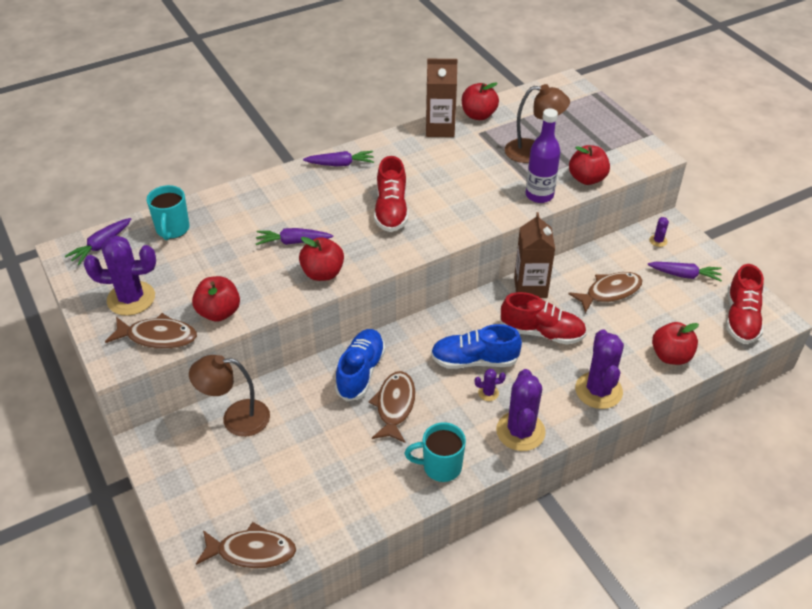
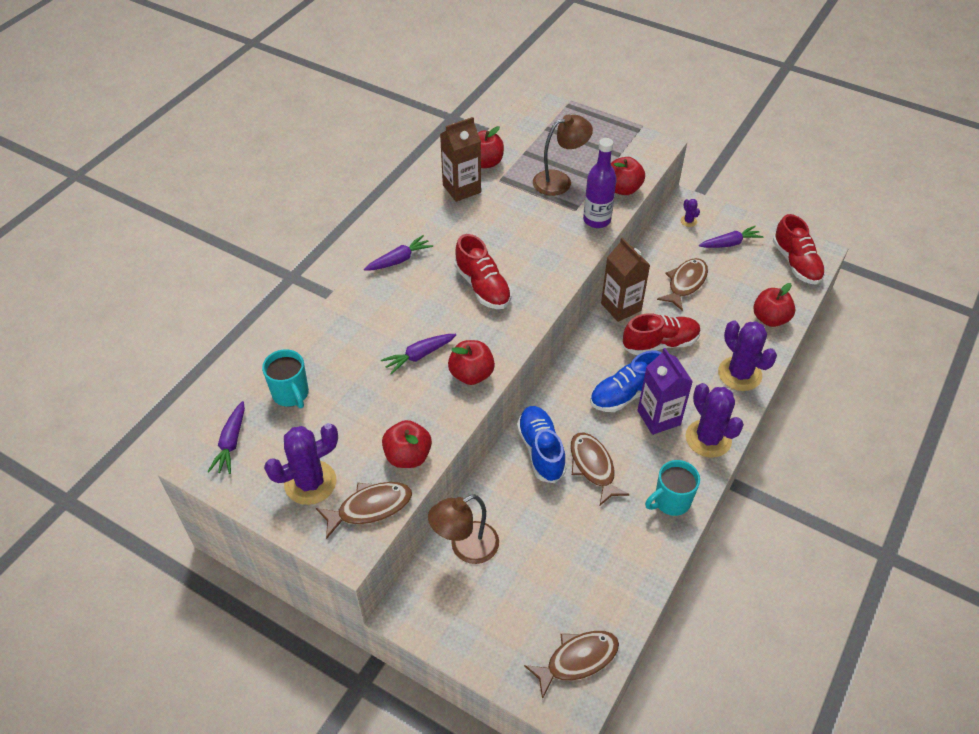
camera: 30 degrees left, 5 degrees up
(488, 393) = (658, 417): purple cactus -> purple carton

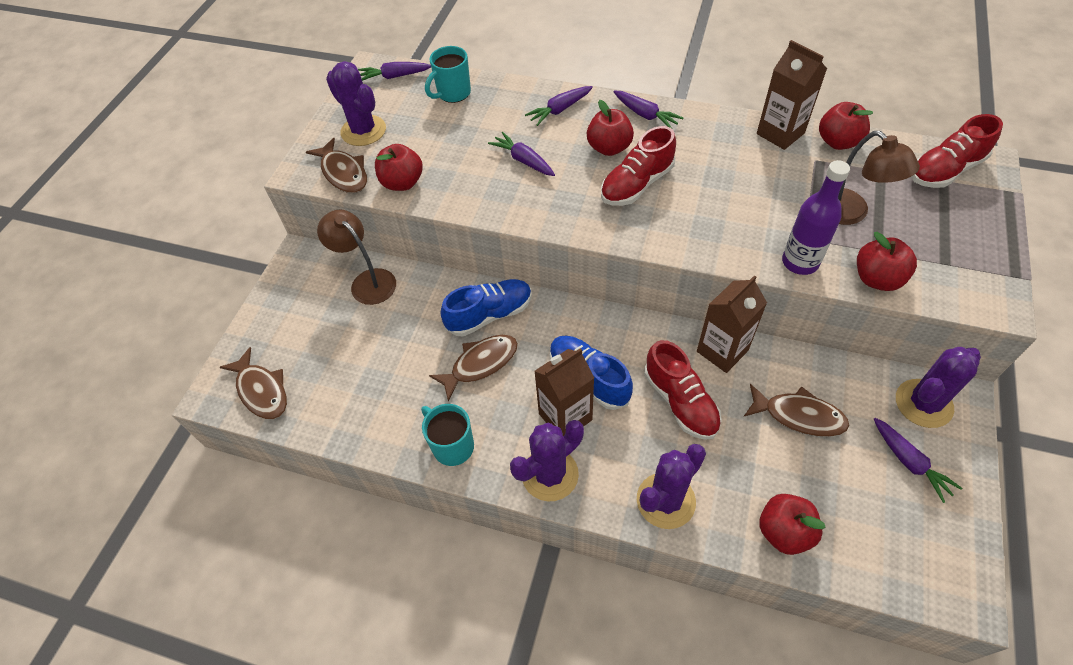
camera: 80 degrees right, 5 degrees up
(362, 316) = (559, 110): none -> purple carrot
(471, 374) = (512, 203): red apple -> red apple (609, 148)
(658, 417) = (565, 417): purple carton -> brown carton
(688, 221) = (923, 403): purple cactus -> purple cactus, size x2.28
(796, 263) = (920, 561): red shoe -> red shoe (945, 170)

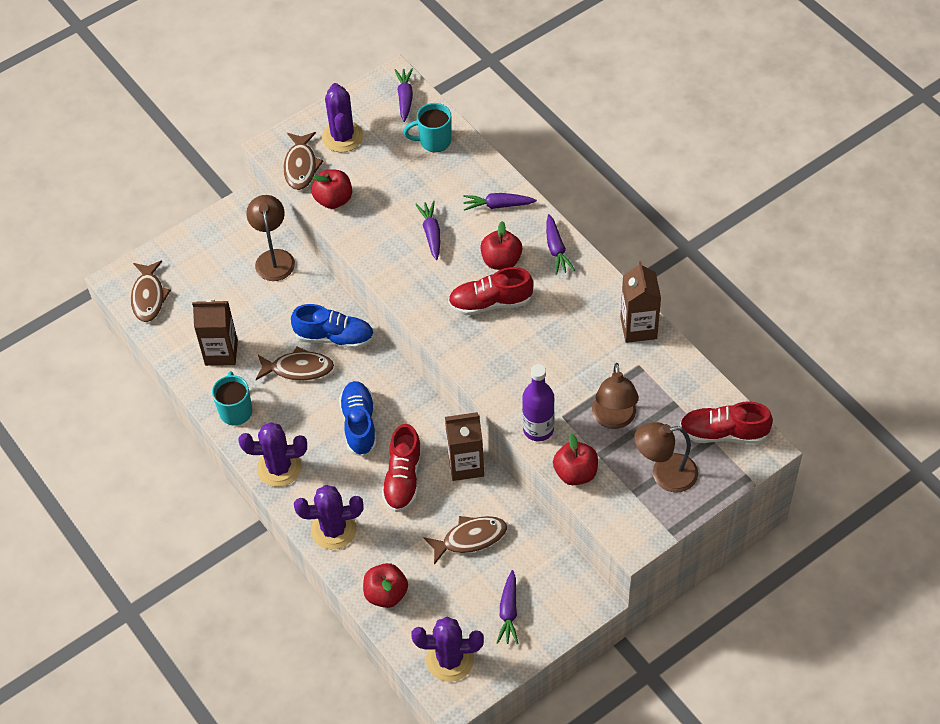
camera: 35 degrees right, 0 degrees up
(394, 76) = (405, 98): purple carrot -> purple carrot turned 60 degrees clockwise
(565, 417) = (321, 439): brown carton -> brown carton (221, 352)
(799, 416) = (470, 538): brown fish -> brown fish turned 75 degrees counterclockwise
(838, 142) = (673, 362): red apple -> none
(923, 403) = (561, 587): purple cactus -> purple cactus (450, 660)
(946, 231) = (664, 474): none -> brown lamp

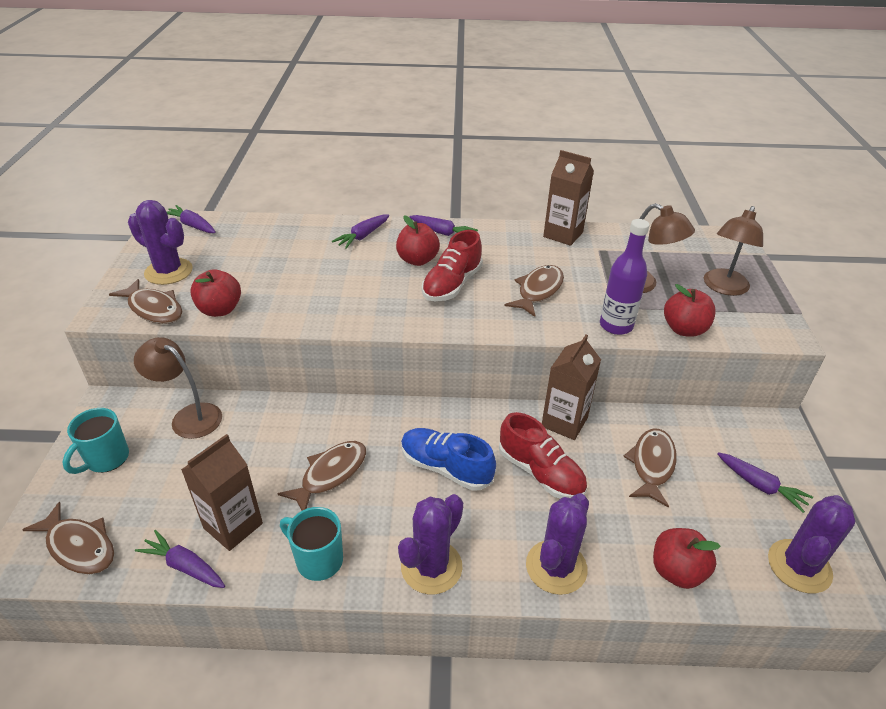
camera: 55 degrees left, 15 degrees down
(335, 337) = (329, 427): blue shoe -> none
(431, 233) = (339, 278): purple carrot -> purple carrot (185, 566)
(434, 141) = (255, 233): turquoise mug -> turquoise mug (106, 459)
(536, 358) = (538, 291): none -> brown fish
(723, 433) = (703, 246): red shoe -> none

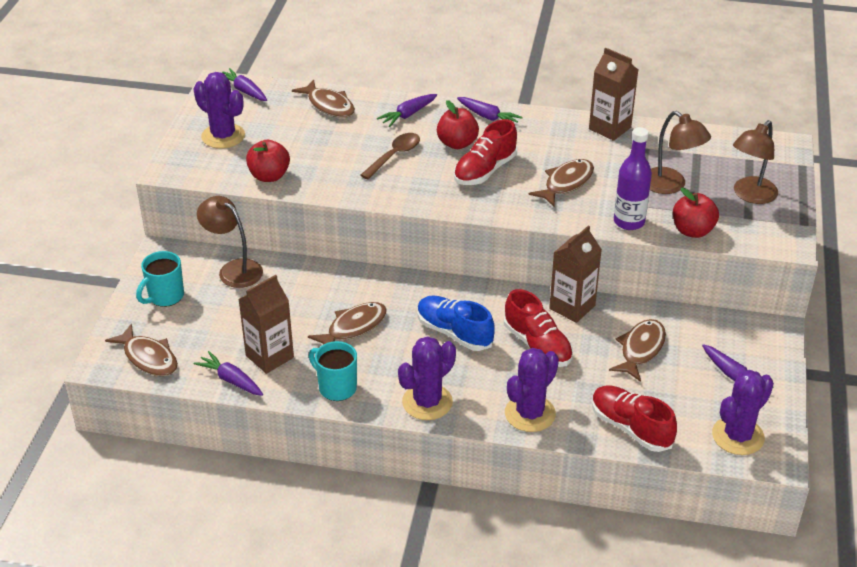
camera: 10 degrees right, 0 degrees up
(154, 309) = (211, 170): brown fish -> brown fish (329, 105)
(355, 277) = (394, 156): none -> brown spoon
(677, 571) = (630, 427): red apple -> red shoe

